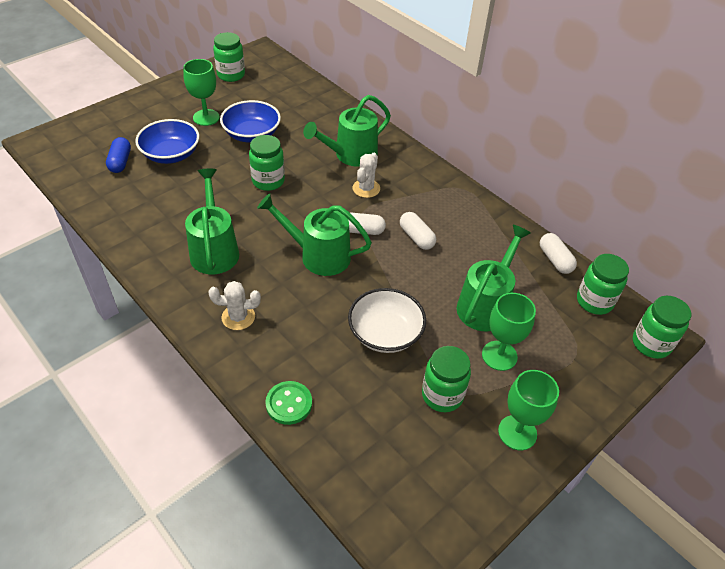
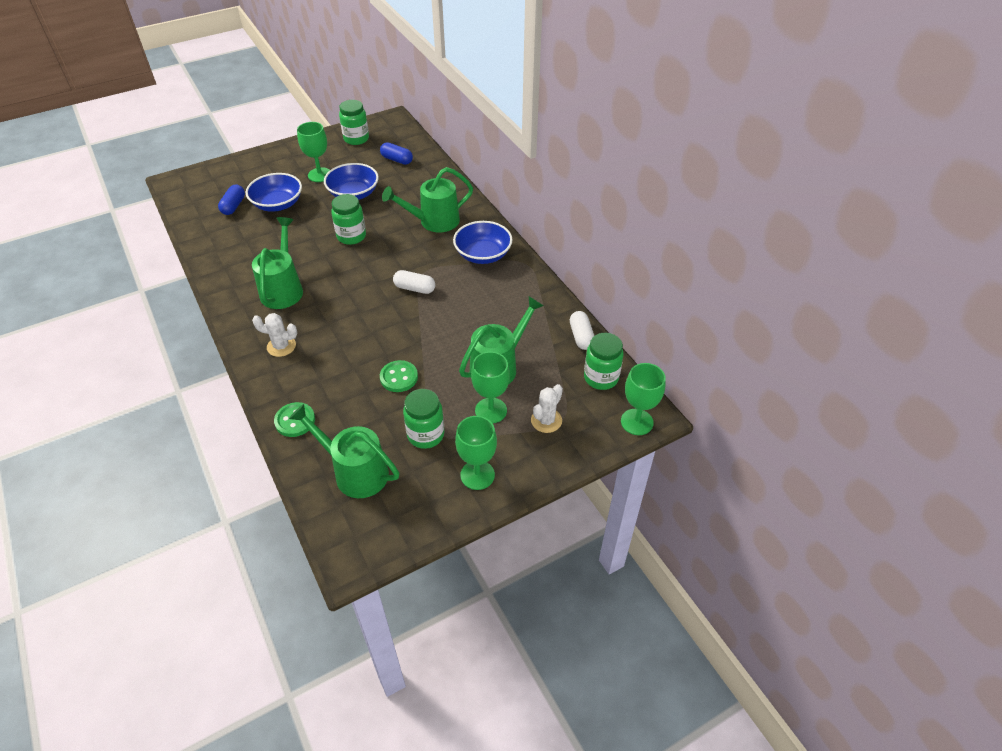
camera: 15 degrees right, 0 degrees up
(284, 93) = (397, 160): none -> blue capsule
(318, 255) = (368, 305): green watering can -> green watering can (354, 471)
(366, 188) = (435, 252): white cactus -> white cactus (546, 420)
(385, 333) = (399, 377): white bowl -> green button
(416, 237) = (461, 300): white capsule -> none
(417, 185) = (483, 254): none -> blue bowl
(651, 344) = (637, 422): green jar -> green goblet

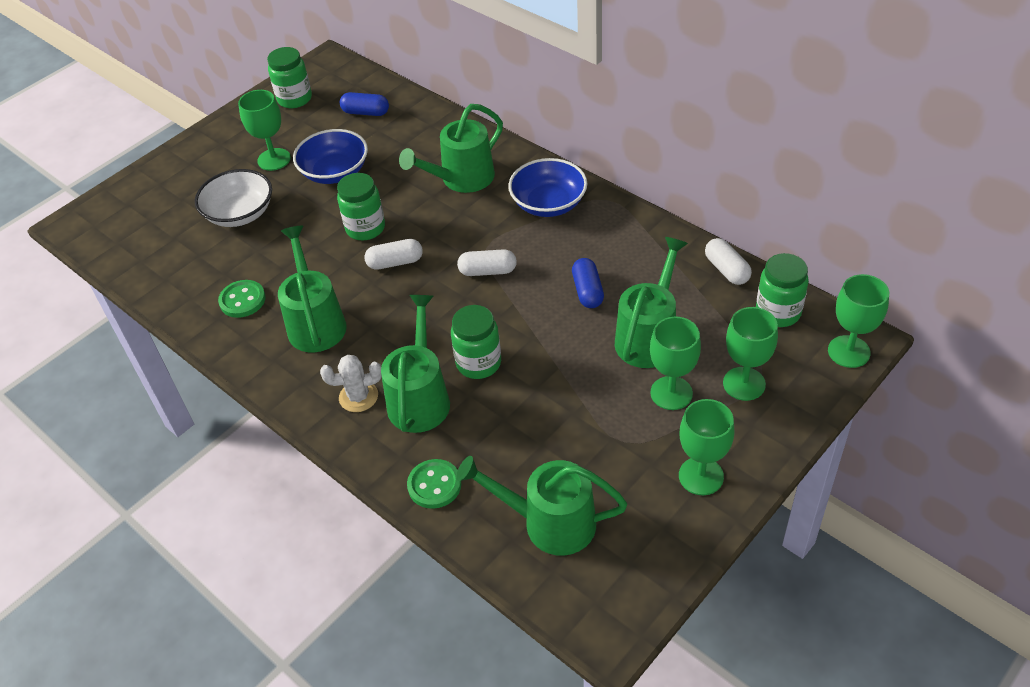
camera: 15 degrees left, 0 degrees up
(233, 206) = (180, 233): blue capsule -> blue capsule (587, 291)
(278, 204) = (240, 214): blue bowl -> white bowl
(320, 359) = (420, 397): none -> green watering can
(357, 264) = (395, 262): none -> white capsule
(399, 377) = (534, 388): green button -> green button (242, 300)
(425, 435) = (610, 448): green jar -> green jar (478, 363)
(546, 420) = (744, 384): white cactus -> green goblet

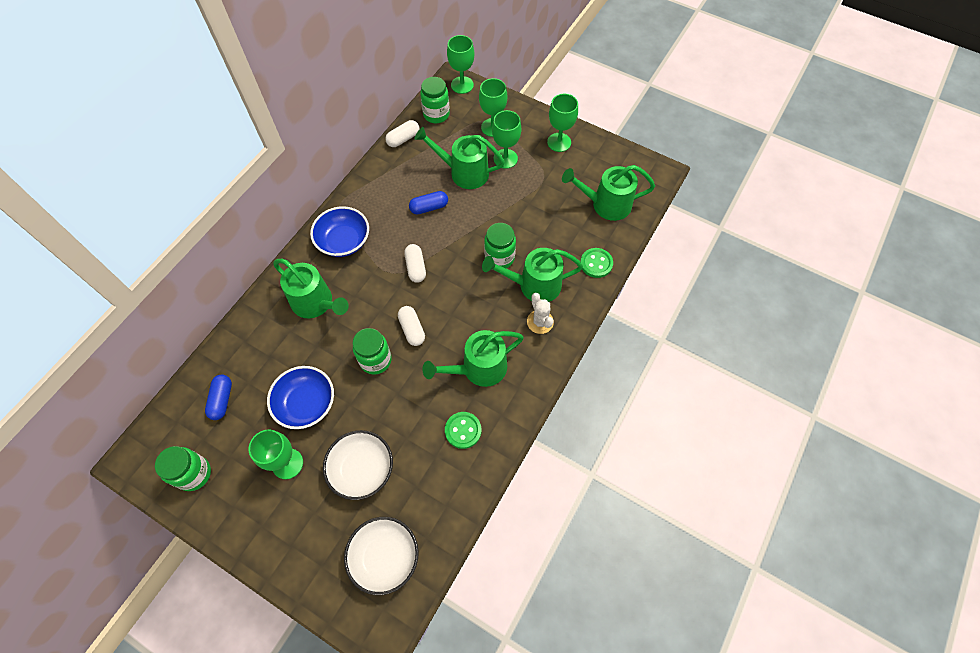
camera: 105 degrees left, 15 degrees up
(141, 228) = (385, 557): none -> white bowl
(549, 522) = (605, 204): green watering can -> green watering can turned 90 degrees clockwise

